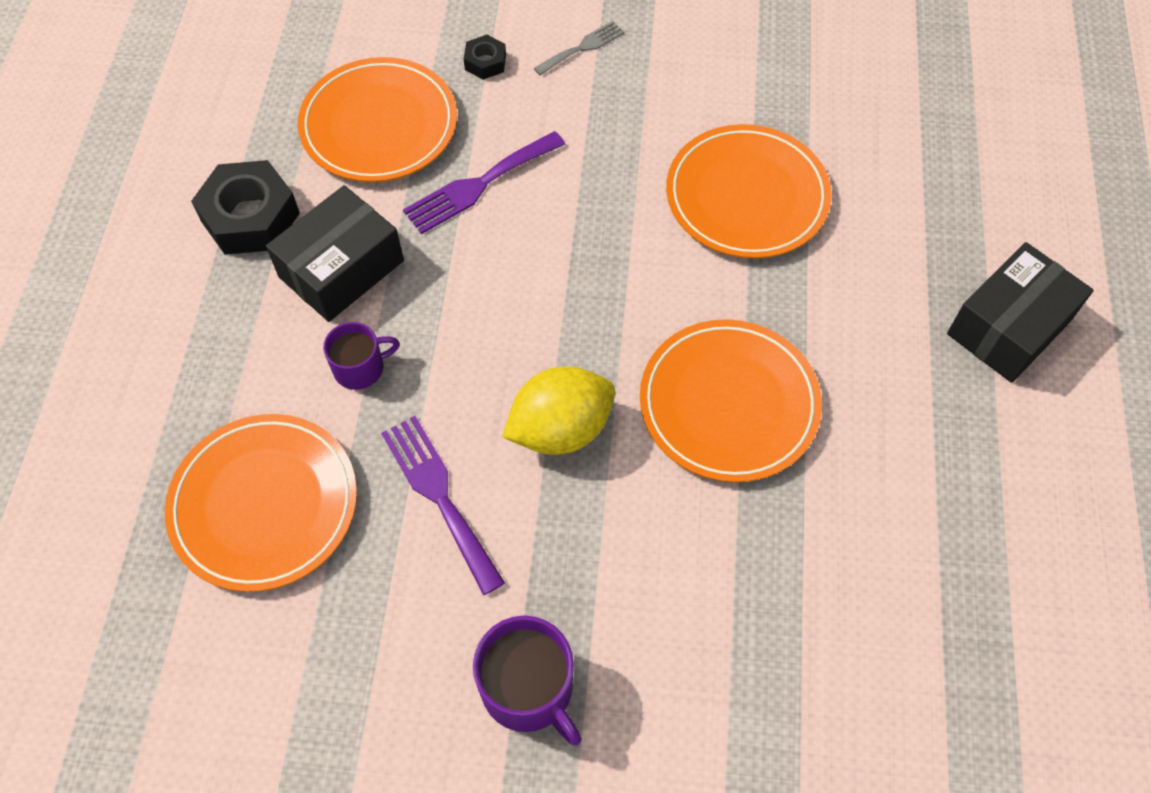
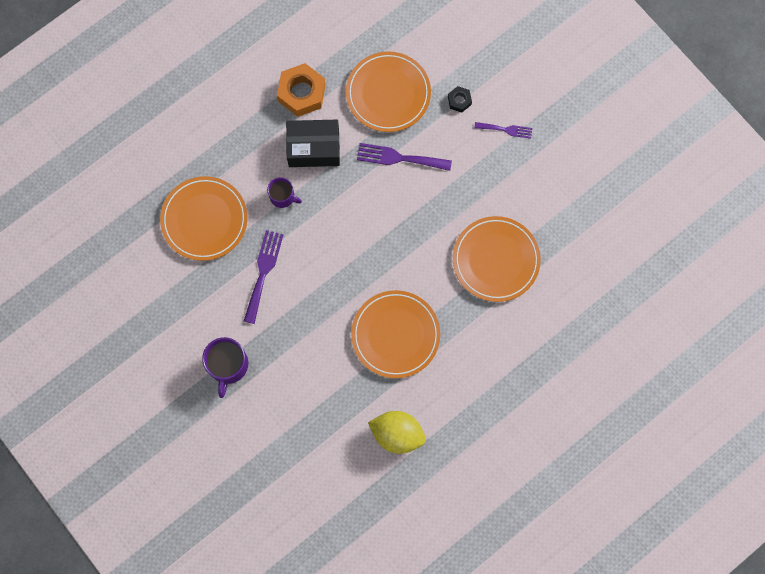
camera: 45 degrees right, 15 degrees up
(250, 217) = (302, 93): black nut -> orange nut
(560, 429) = (327, 287): yellow lemon -> yellow lemon (397, 434)
(582, 47) = (506, 129): grey fork -> purple fork
(1009, 327) = (531, 407): black box -> none

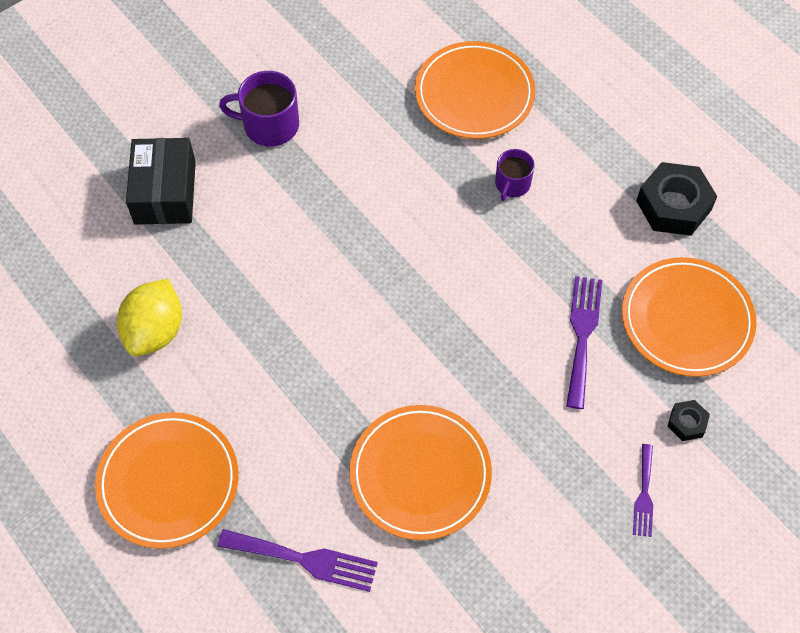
camera: 90 degrees right, 15 degrees down
(263, 272) = (400, 163): purple fork -> purple fork (305, 560)
(302, 93) = (673, 205): orange nut -> black nut
(314, 148) = (589, 221): black box -> black box (165, 192)
(395, 335) = (303, 329): orange plate -> orange plate (168, 482)

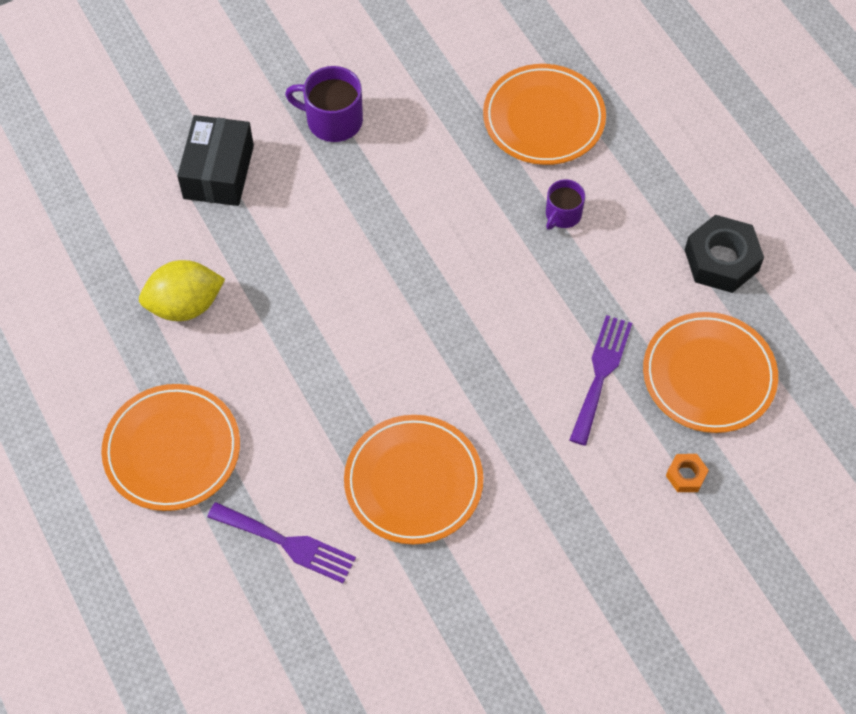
camera: 10 degrees right, 0 degrees up
(155, 331) = (185, 305): yellow lemon -> yellow lemon turned 45 degrees clockwise
(644, 494) = (628, 537): purple fork -> none
(687, 423) = (686, 475): black nut -> orange nut

